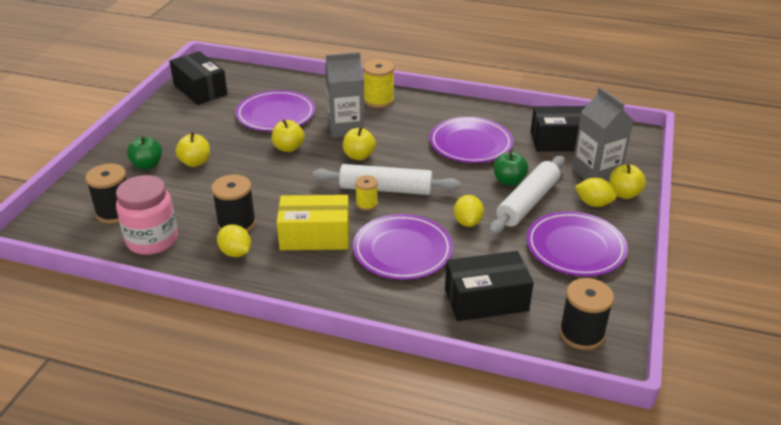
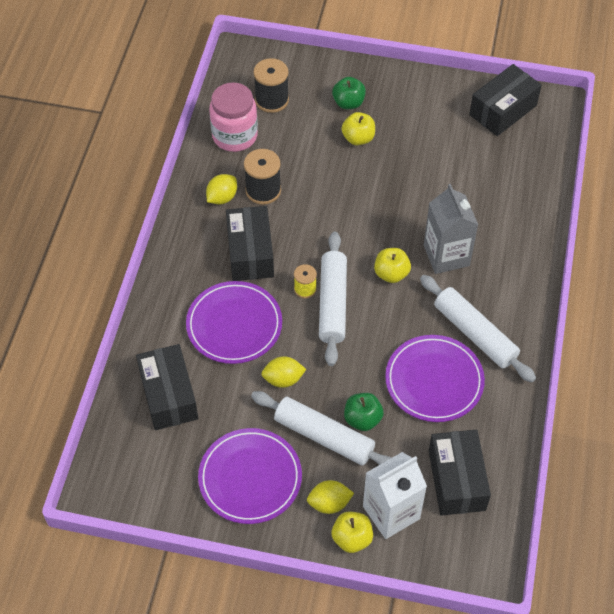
camera: 85 degrees right, 20 degrees up
(276, 114) = (462, 187): purple plate -> none
(288, 148) = (397, 209): yellow apple -> none
(315, 236) = (250, 253): yellow box -> black box
(378, 100) = (515, 281): yellow spool -> none
(426, 122) = (475, 334): none -> white rolling pin
(581, 334) = (126, 472): black spool -> none
(593, 203) = (329, 503): yellow lemon -> yellow lemon turned 60 degrees clockwise
(596, 173) = (391, 512): grey carton -> white carton

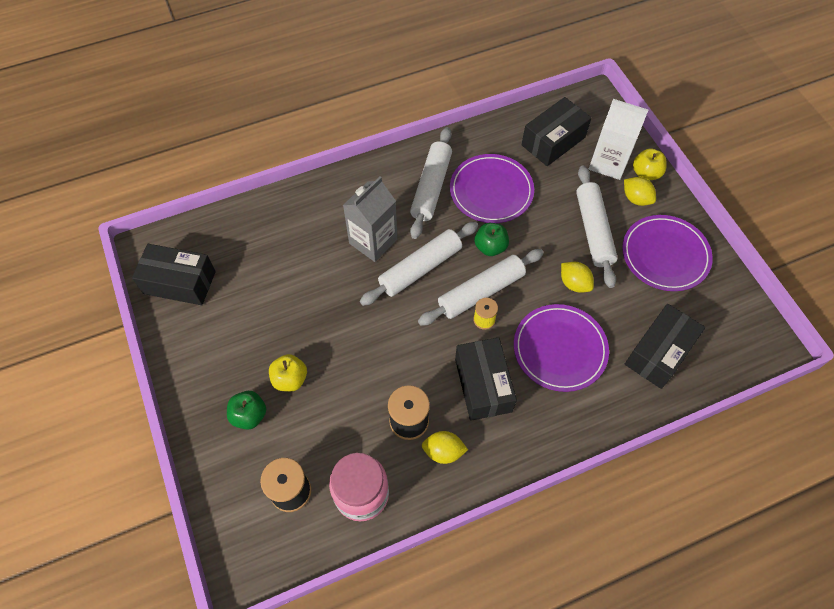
camera: 125 degrees left, 5 degrees up
(250, 253) = (483, 385): black box -> black box turned 60 degrees counterclockwise
(362, 419) = (559, 215): green apple -> green apple (490, 247)
(391, 274) = (420, 268): yellow apple -> white rolling pin

